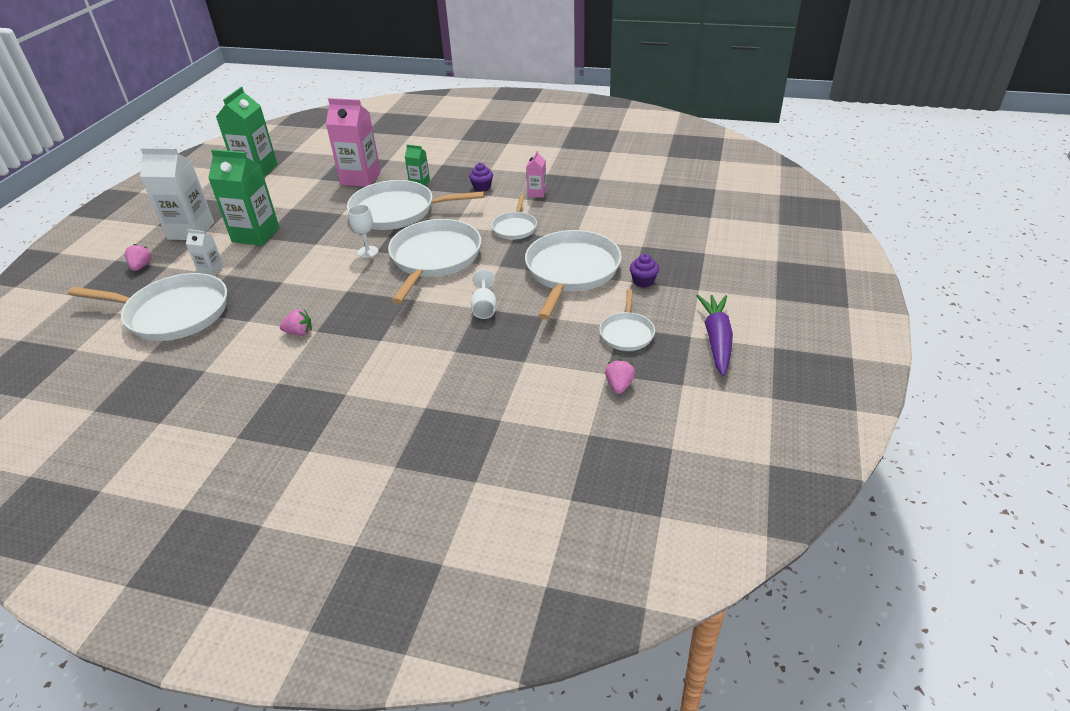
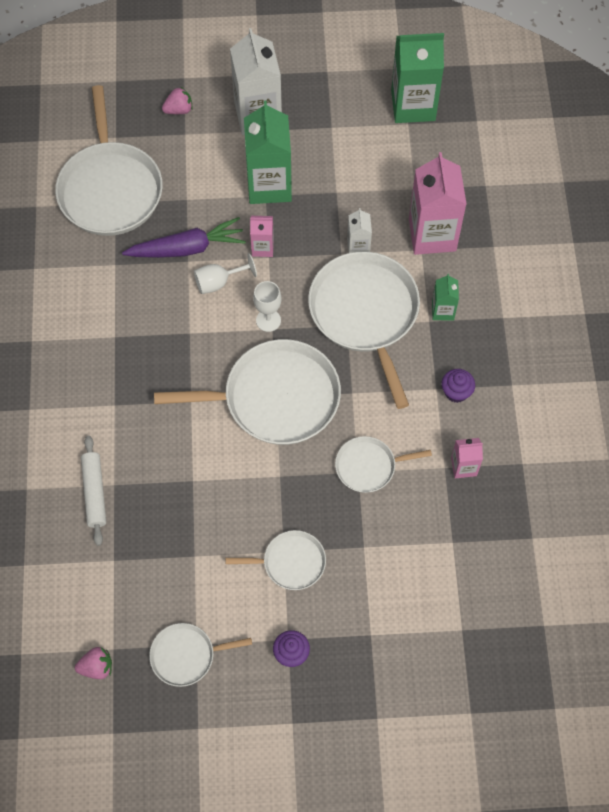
camera: 70 degrees right, 25 degrees up
(211, 270) = (189, 180): white carton -> white carton (358, 246)
(299, 332) = (108, 322): pink strawberry -> none
(305, 245) = (262, 247): none -> pink carton
(455, 364) = (94, 493): none -> white rolling pin
(484, 307) = (195, 488): white goblet -> white goblet (218, 282)
(571, 271) = (290, 562): white pan -> white pan, size x0.51
(716, 340) = (197, 759): purple carrot -> purple carrot (186, 248)

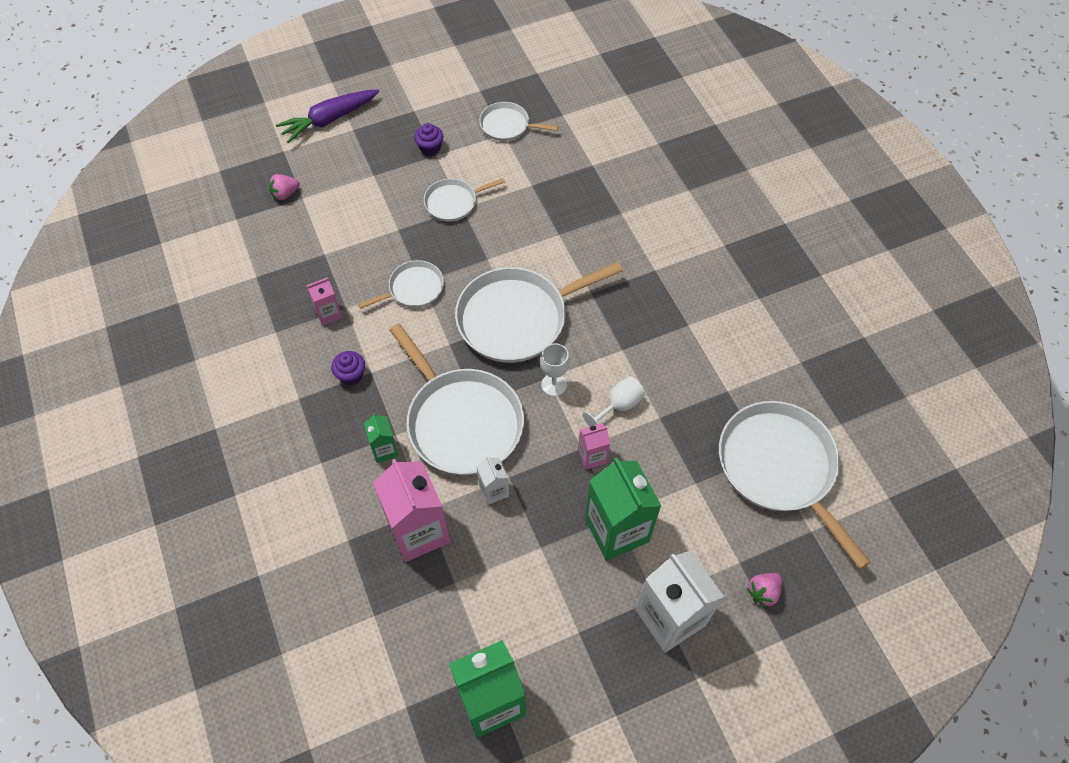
camera: 160 degrees right, 5 degrees down
(94, 493) = (633, 203): white rolling pin -> none
(97, 667) = (568, 102): pink strawberry -> pink strawberry (285, 194)
(186, 248) = (667, 430): purple carrot -> purple carrot (330, 120)
(186, 655) = (507, 125): white pan -> white pan turned 135 degrees counterclockwise

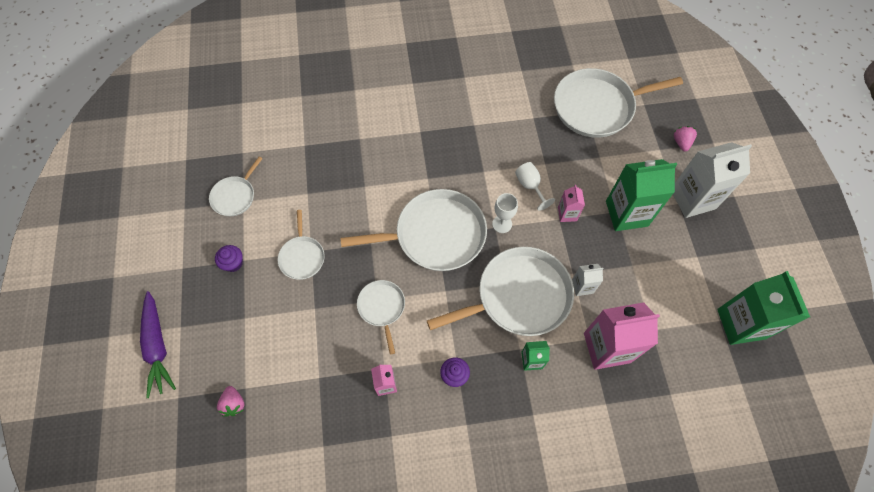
camera: 75 degrees left, 5 degrees up
(517, 318) = (435, 235): white pan -> white pan turned 90 degrees counterclockwise
(763, 592) = (681, 143): pink strawberry -> pink strawberry turned 150 degrees counterclockwise

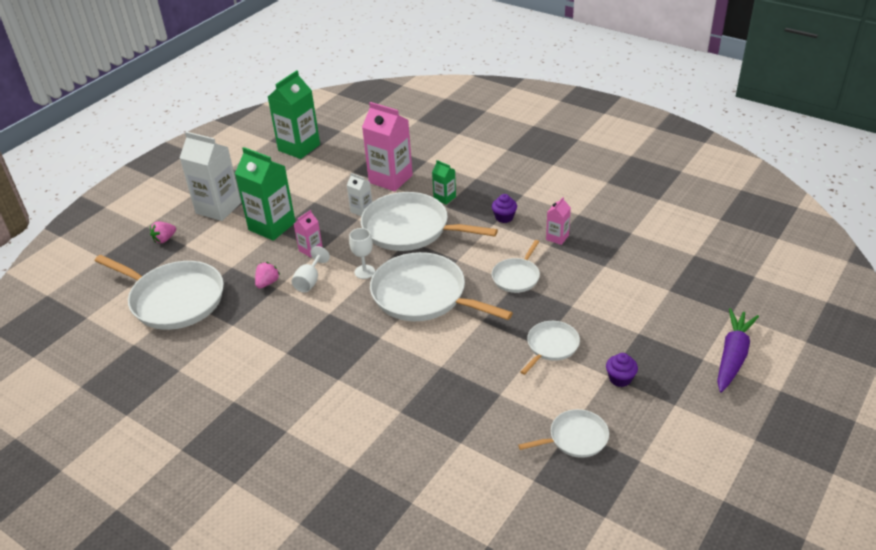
camera: 135 degrees left, 25 degrees down
(234, 404) = (684, 286): pink strawberry -> pink strawberry (267, 283)

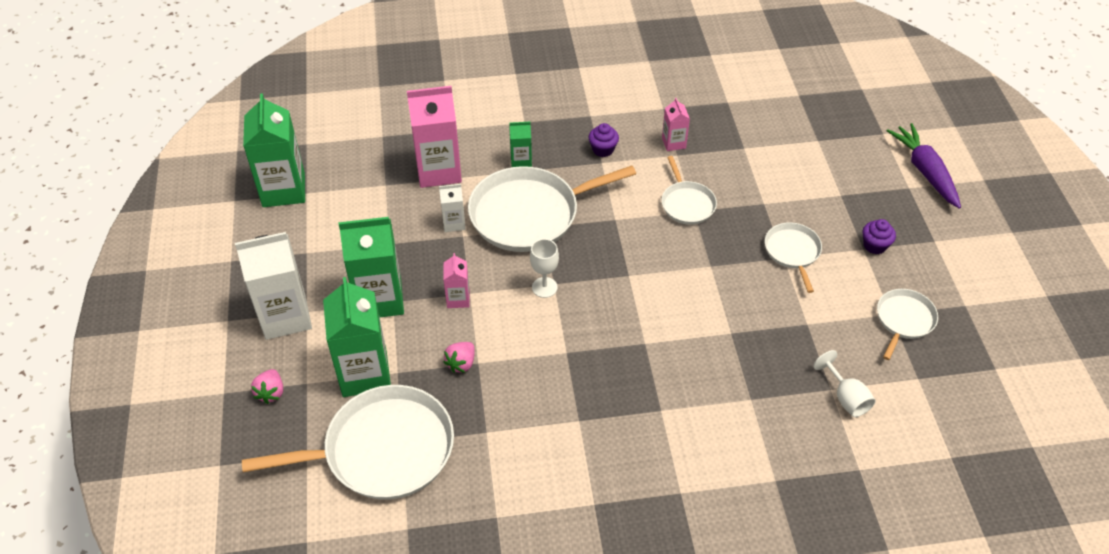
camera: 45 degrees left, 10 degrees up
(216, 257) = (364, 373): none -> green carton
(267, 283) = (461, 363): pink strawberry -> pink strawberry turned 135 degrees counterclockwise
(309, 281) = (503, 333): white goblet -> white goblet (846, 398)
(423, 295) = (630, 275): white pan -> none

